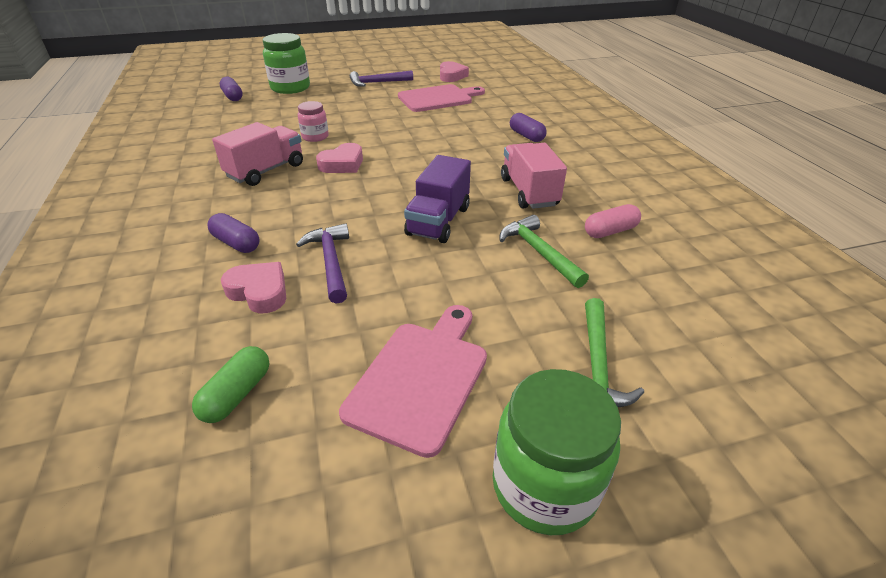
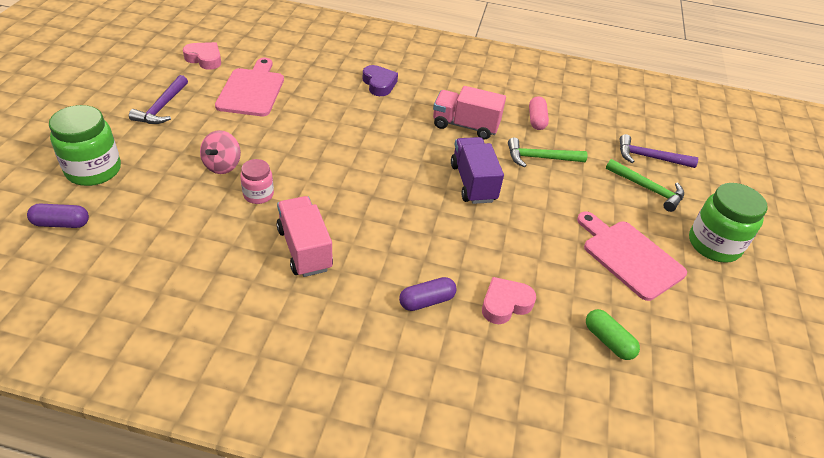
camera: 65 degrees left, 5 degrees up
(331, 262) = (490, 255): purple hammer -> purple hammer (650, 158)
(336, 116) = (222, 165): none -> pink spinning top
(342, 164) = (336, 197): pink heart -> none
(438, 221) = (473, 183): purple truck -> purple truck turned 150 degrees counterclockwise
(526, 136) = (379, 84): purple capsule -> purple heart

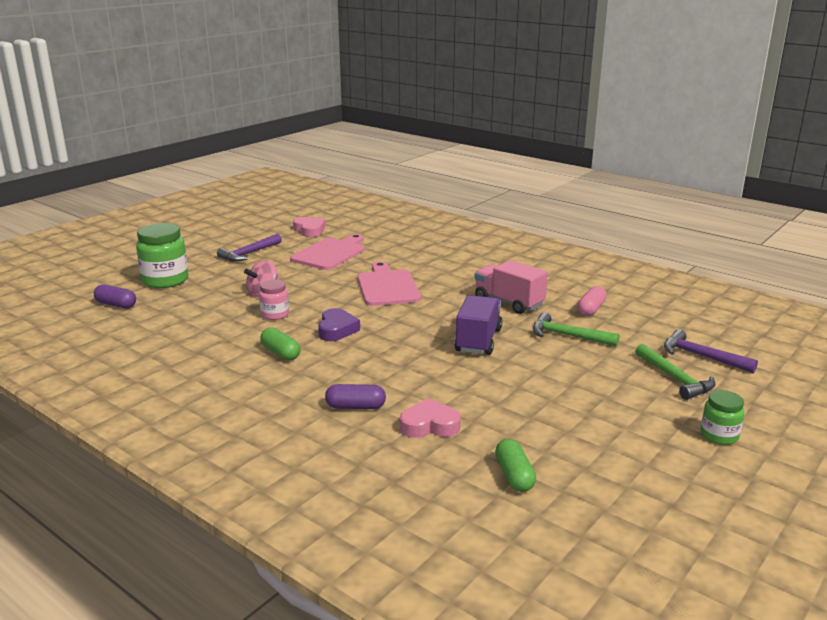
camera: 30 degrees right, 20 degrees down
(304, 249) = (280, 353): pink truck -> green capsule
(379, 84) = (449, 264): purple heart -> purple heart (337, 329)
(629, 256) = (601, 422): pink cutting board -> pink cutting board (387, 286)
(714, 245) = (719, 435): green jar -> green jar, size x0.57

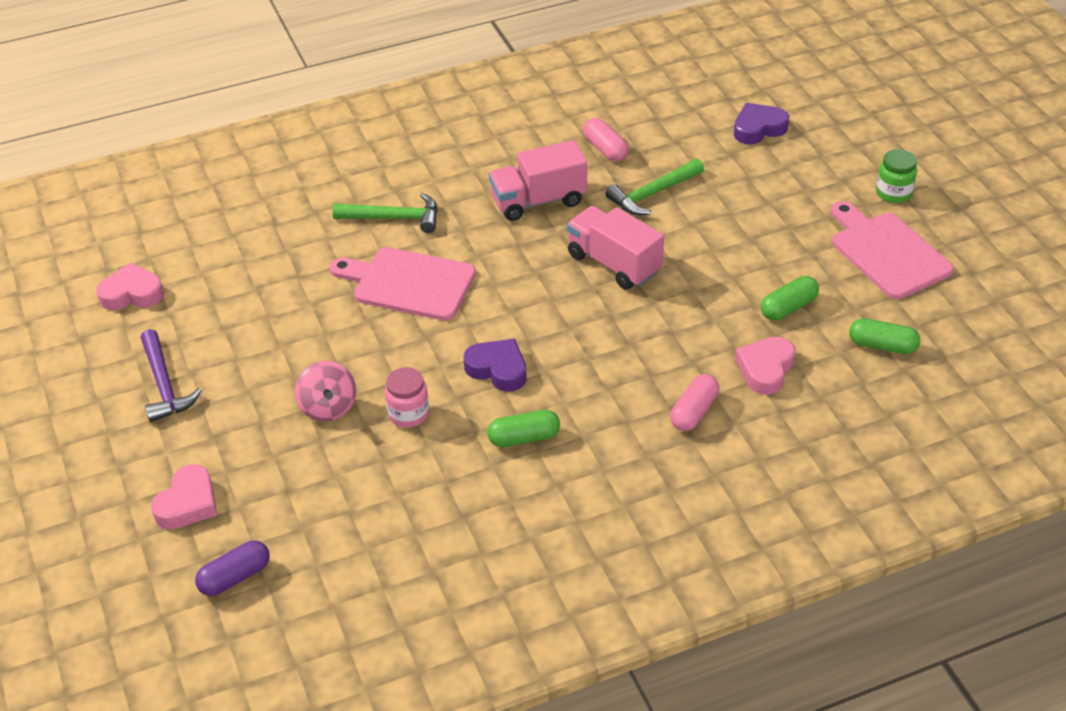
camera: 60 degrees left, 20 degrees up
(165, 280) = (188, 503): green jar -> pink heart
(330, 253) = (245, 299): pink cutting board -> pink cutting board (887, 252)
(355, 407) = (694, 412): purple capsule -> pink capsule
(478, 340) = (614, 264): purple truck -> pink truck
(511, 419) = (788, 307): none -> green capsule
(675, 378) = (786, 167): green hammer -> green hammer (394, 218)
(702, 356) = (758, 128): purple hammer -> purple heart

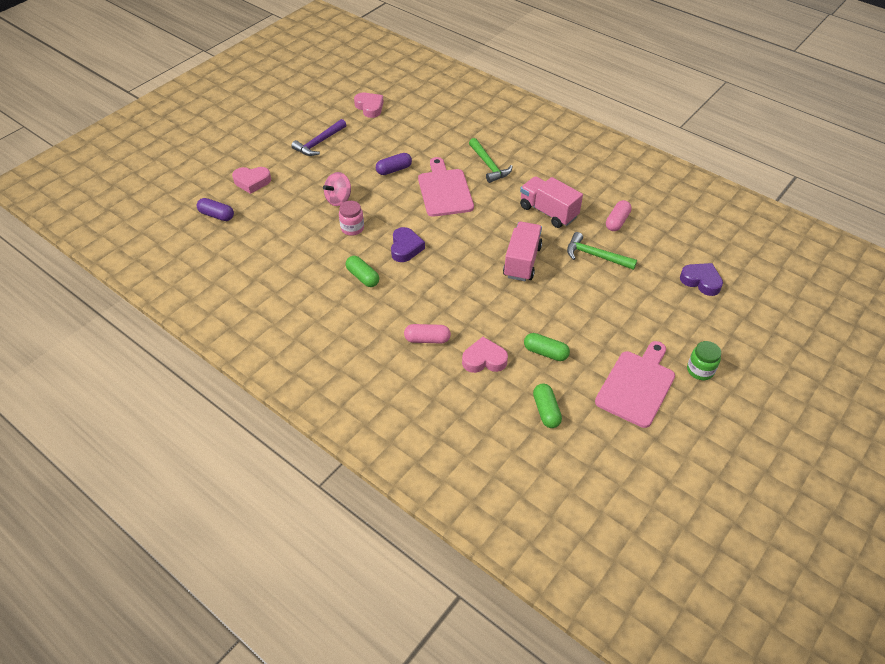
camera: 60 degrees right, 5 degrees up
(313, 320) = (394, 170): none -> purple capsule

